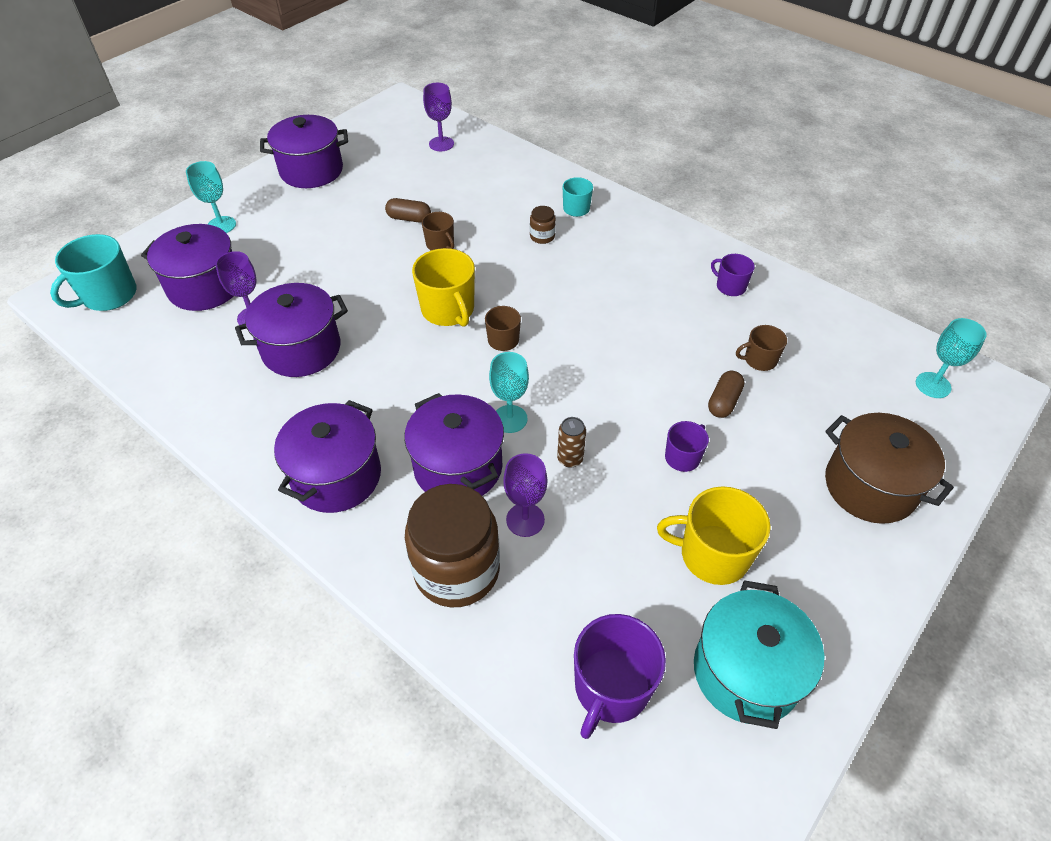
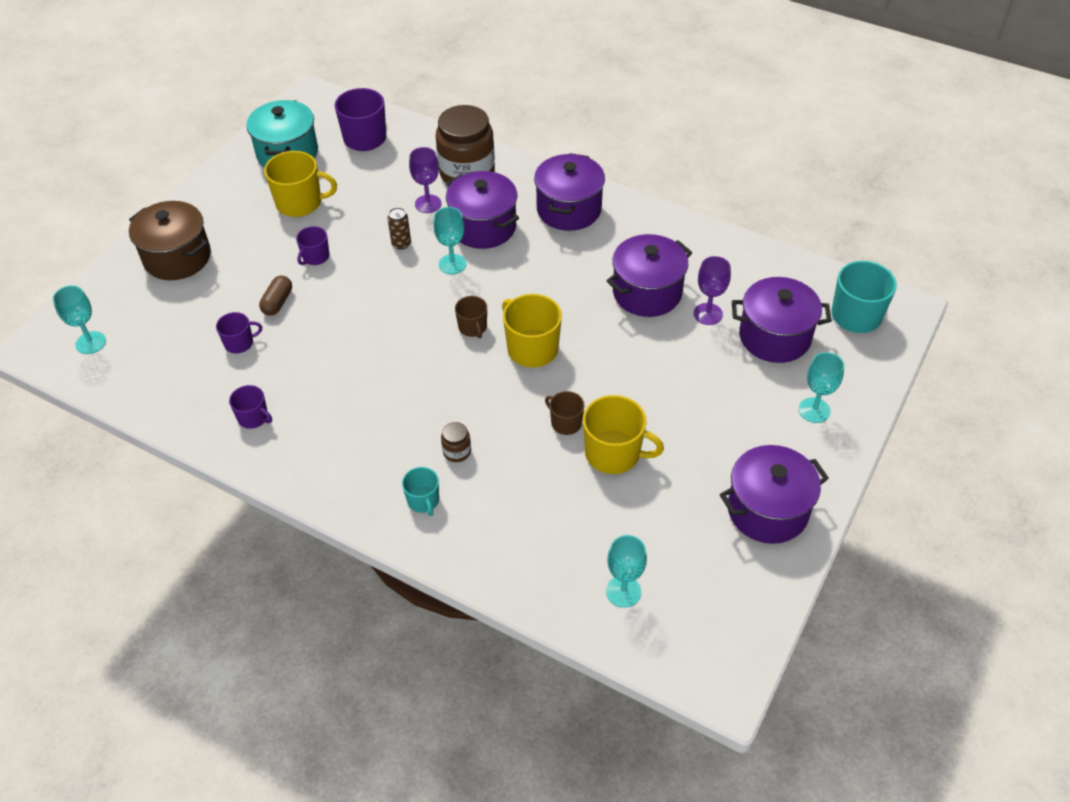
camera: 170 degrees right, 0 degrees up
(409, 218) = (614, 453): brown capsule -> yellow mug
(441, 144) = (623, 591): purple goblet -> turquoise goblet
(759, 360) = (239, 343): brown mug -> purple mug

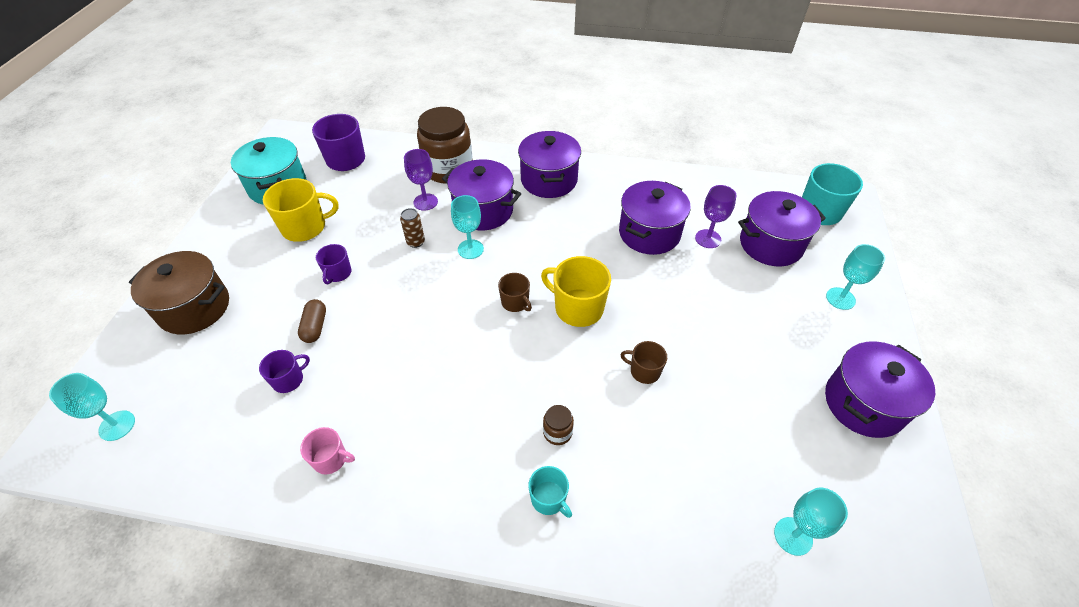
camera: 20 degrees left, 0 degrees up
(253, 417) = (331, 459): purple mug -> pink mug
(614, 453) = (703, 388): yellow mug -> none

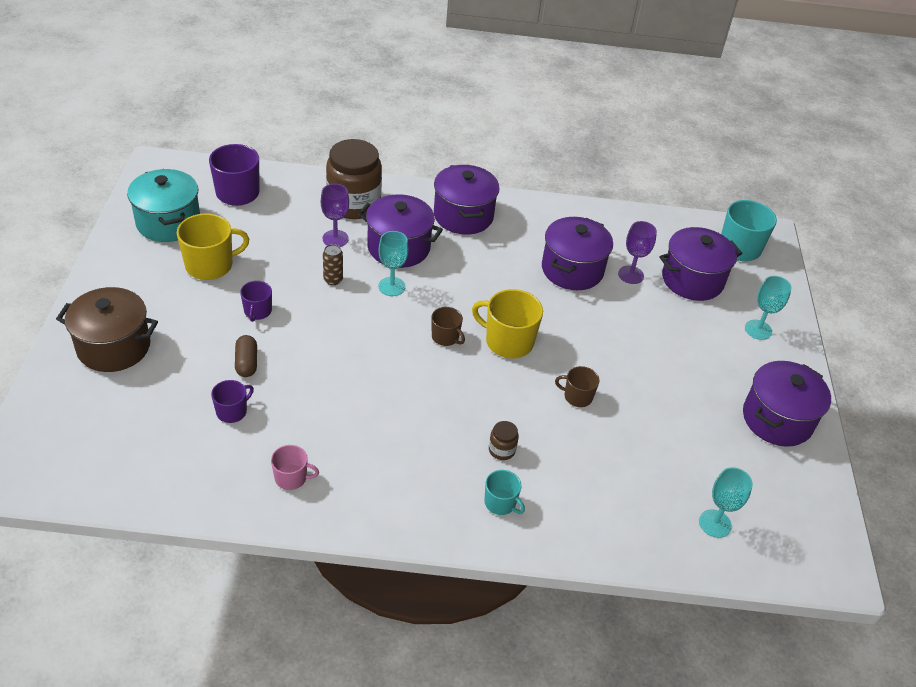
camera: 10 degrees left, 5 degrees down
(117, 425) = (69, 455): turquoise goblet -> none

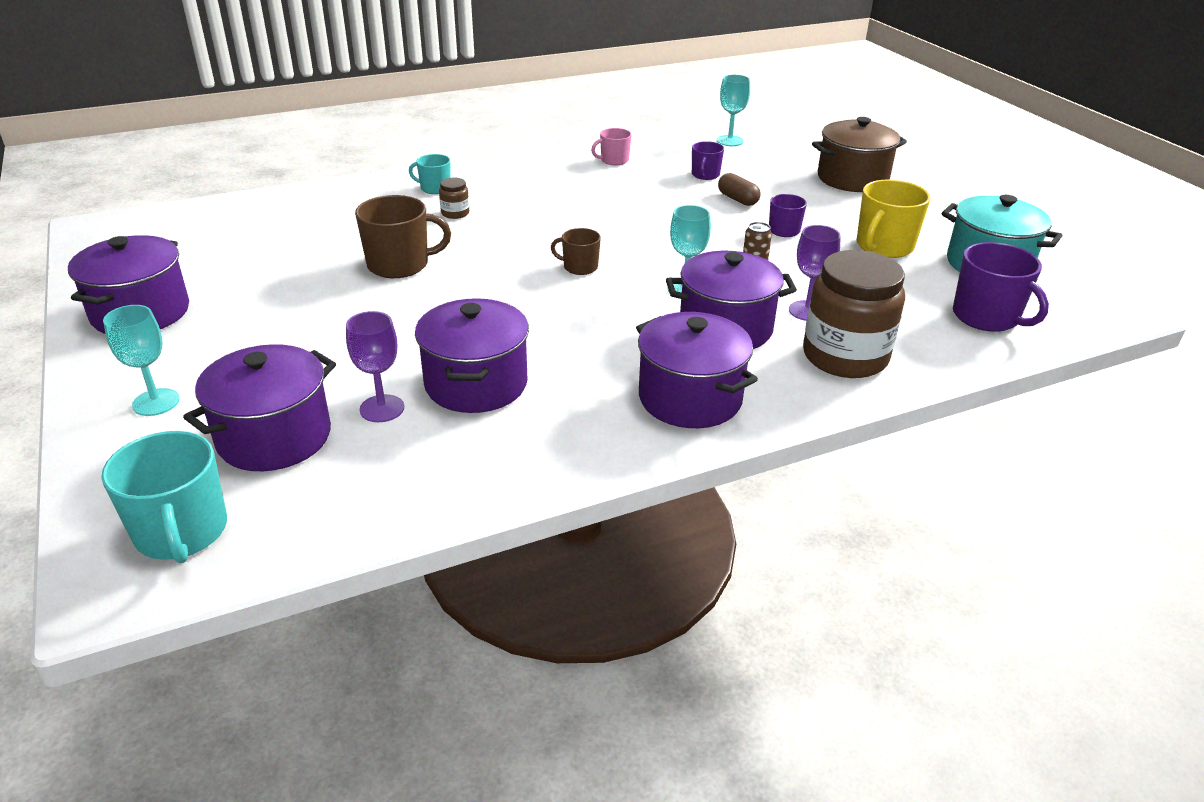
camera: 155 degrees right, 10 degrees down
(508, 341) = (508, 284): yellow mug -> none
(577, 396) = (399, 265): brown mug -> brown mug, size x1.76
(715, 523) = (223, 224): turquoise goblet -> turquoise goblet (730, 141)

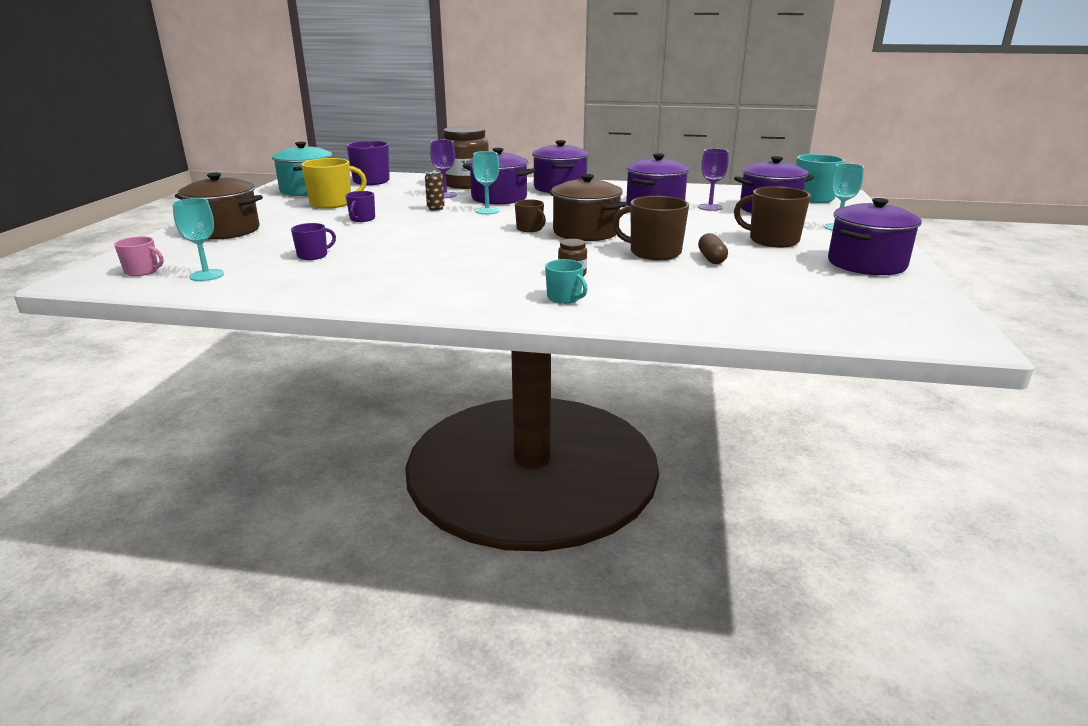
camera: 145 degrees left, 10 degrees down
(261, 332) = (772, 240): none -> brown mug
(508, 279) = (585, 232): none -> brown pot
(614, 160) = (352, 283): pink mug -> pink mug (142, 271)
(737, 199) = (340, 237): brown capsule -> brown capsule (711, 259)

